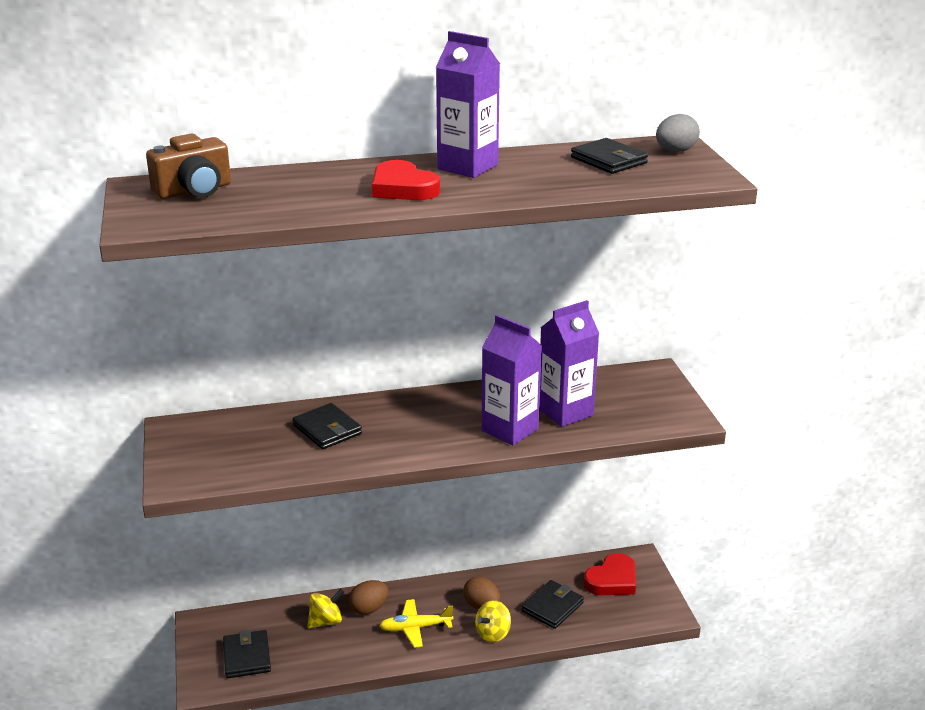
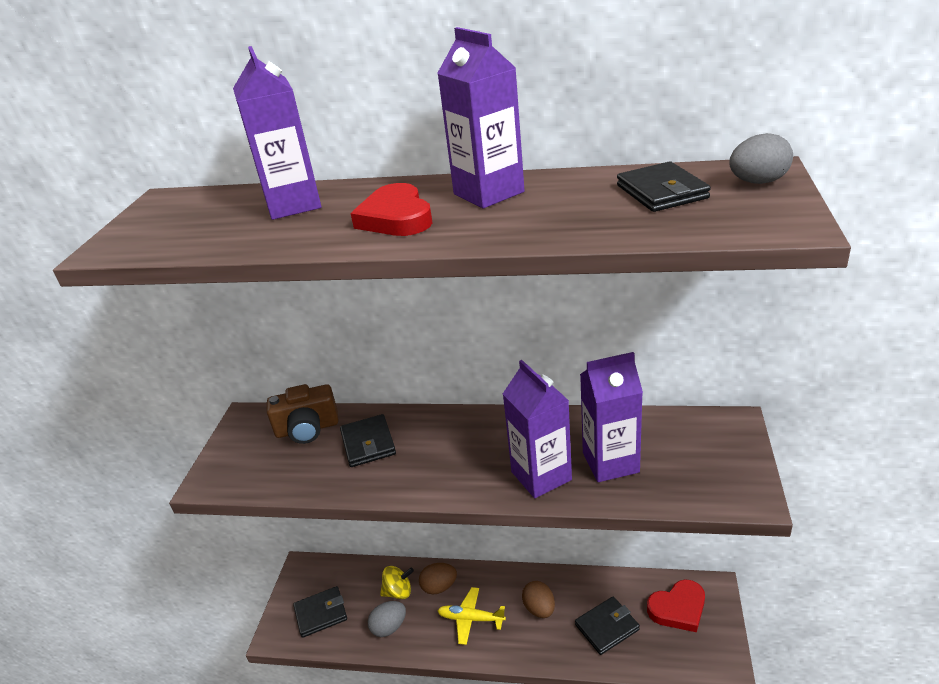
camera: 25 degrees right, 5 degrees up
(194, 191) = (199, 208): brown camera -> brown camera (307, 429)
(247, 657) = (321, 613): black wallet -> black wallet turned 60 degrees clockwise
(291, 183) = (293, 205): none -> purple carton
(331, 652) = (389, 627): none -> grey egg
(493, 634) = (538, 645): yellow spinning top -> none

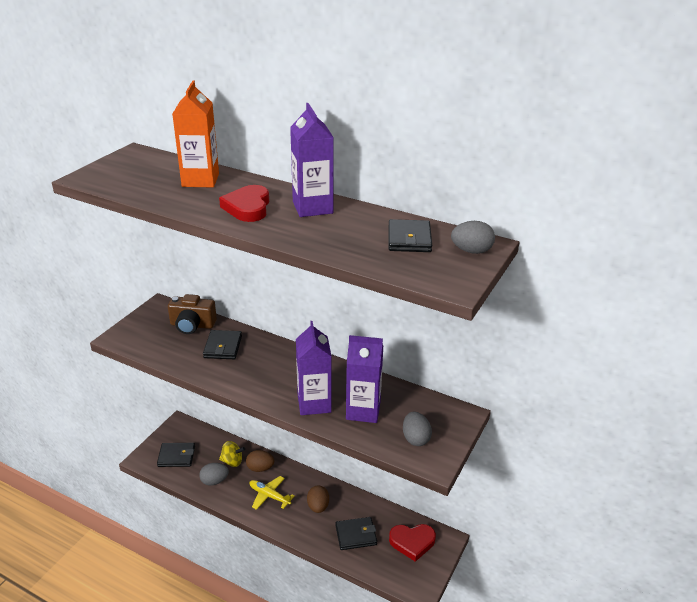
camera: 15 degrees right, 0 degrees up
(293, 205) = (200, 180): purple carton -> orange carton
(703, 475) = (415, 438): none -> grey egg

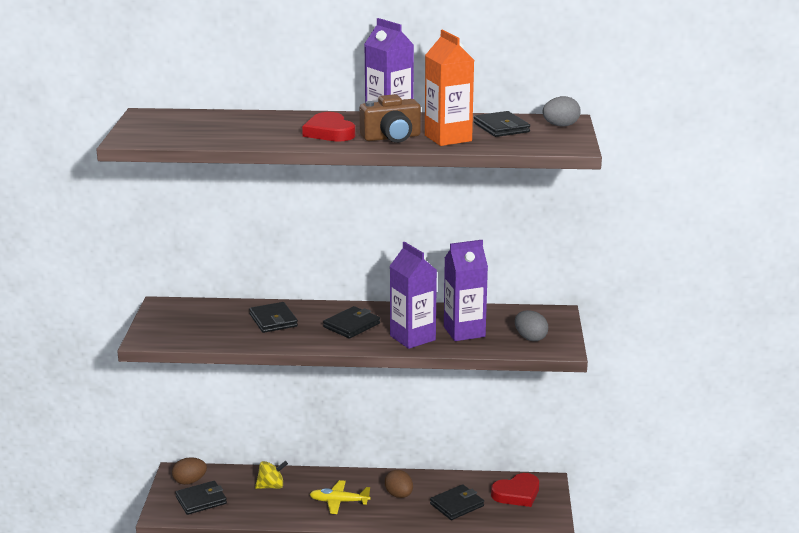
camera: 25 degrees left, 10 degrees down
(192, 325) = (219, 312): brown camera -> brown camera (391, 137)
(200, 180) = (252, 122): orange carton -> orange carton (448, 138)
(214, 481) = (266, 507): grey egg -> none
(260, 468) = (308, 483): brown egg -> brown egg (190, 481)
(277, 372) = (351, 325): none -> black wallet

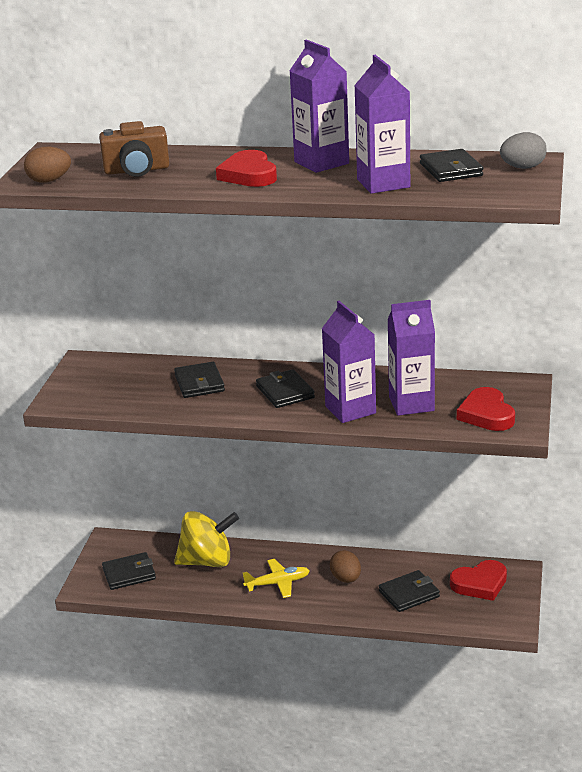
camera: 10 degrees right, 5 degrees up
(190, 481) = (121, 551): brown egg -> brown egg (49, 181)
(271, 486) = (207, 561): yellow spinning top -> yellow spinning top, size x1.79
(339, 502) = (278, 583): yellow plane -> yellow plane turned 150 degrees clockwise
(351, 325) = (285, 392): black wallet -> black wallet turned 75 degrees counterclockwise
(391, 137) = (318, 182): brown camera -> brown camera (136, 170)
(448, 138) = (383, 183): orange carton -> purple carton
(530, 338) = (486, 414): grey egg -> red heart

